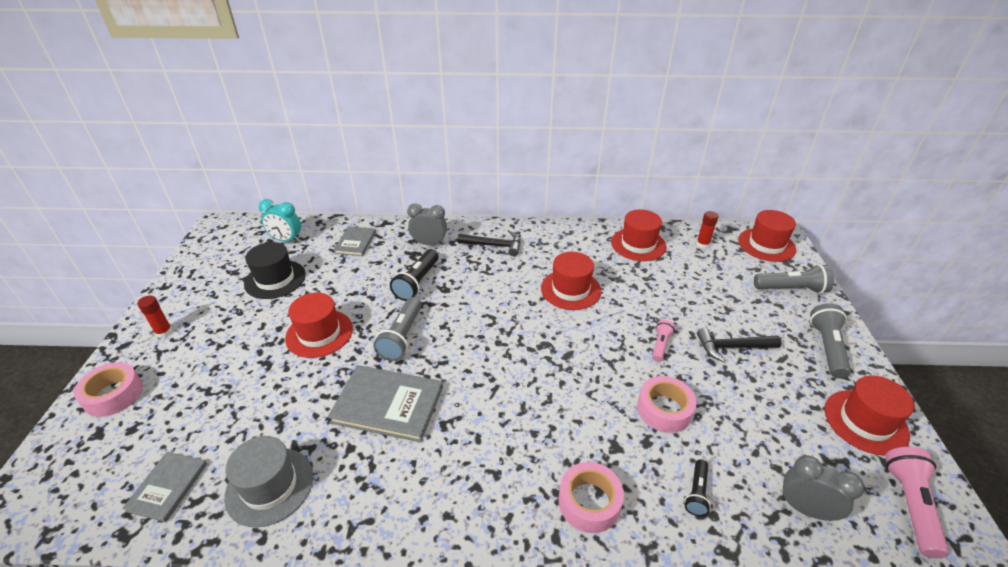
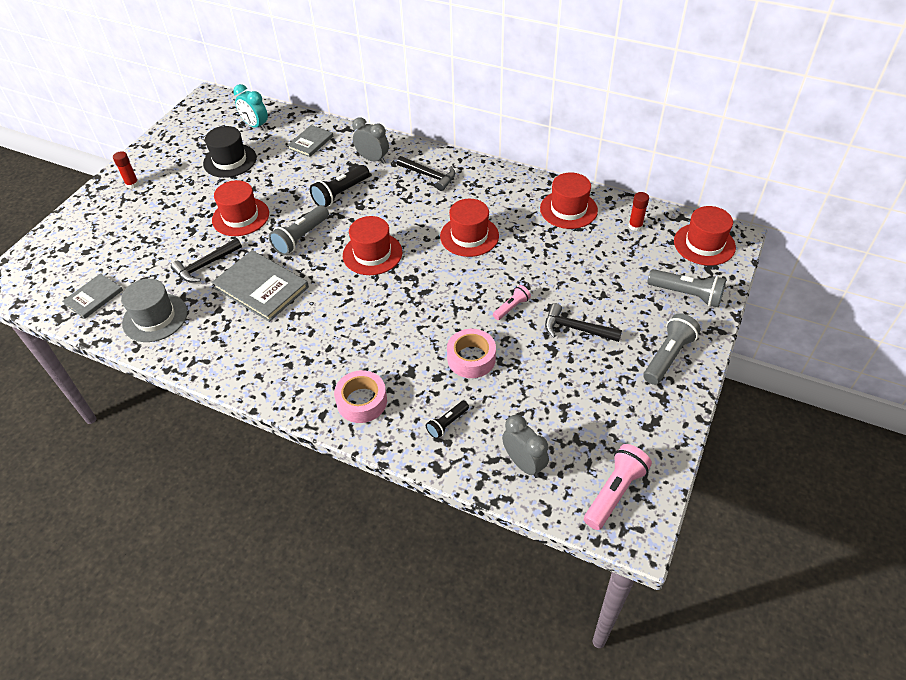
camera: 25 degrees right, 10 degrees up
(113, 395) = (83, 223): pink tape -> none
(305, 399) = (205, 265): none -> black hammer
(865, 422) = (641, 424): red hat -> red hat (372, 254)

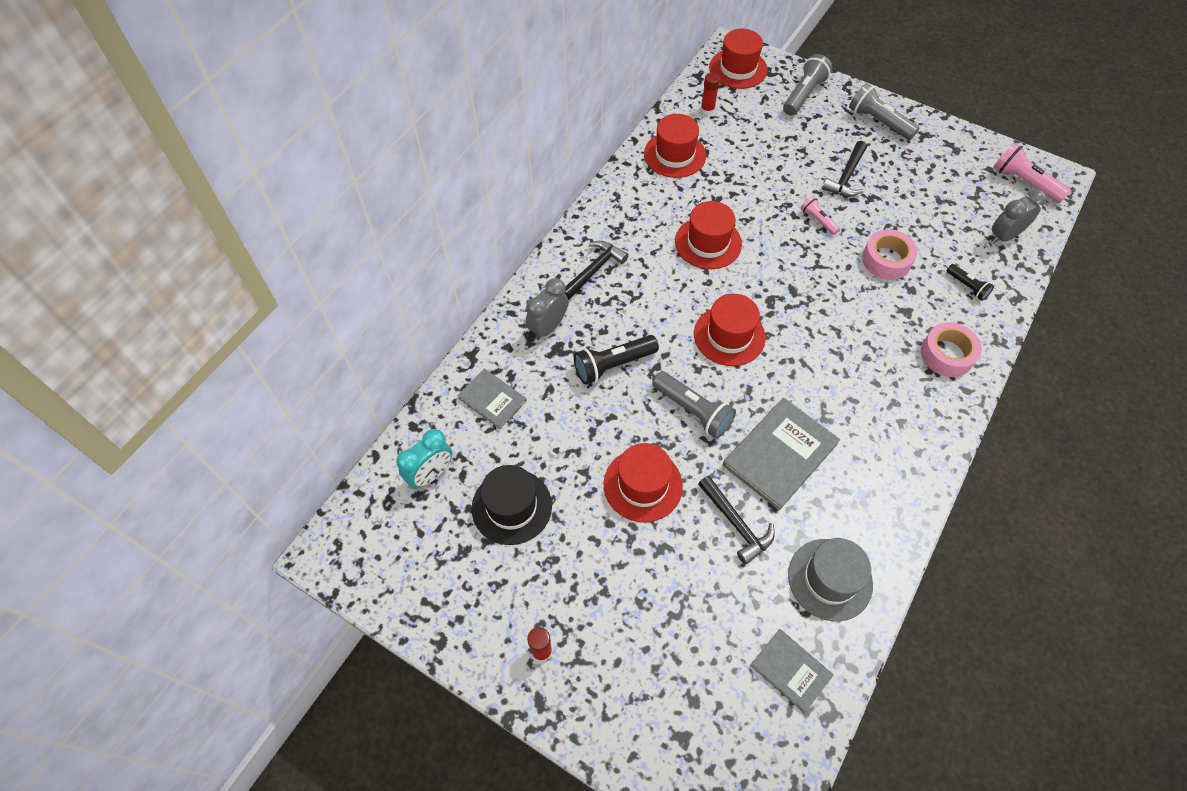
camera: 85 degrees left, 10 degrees up
(341, 194) = (613, 365): black flashlight -> black flashlight turned 105 degrees clockwise

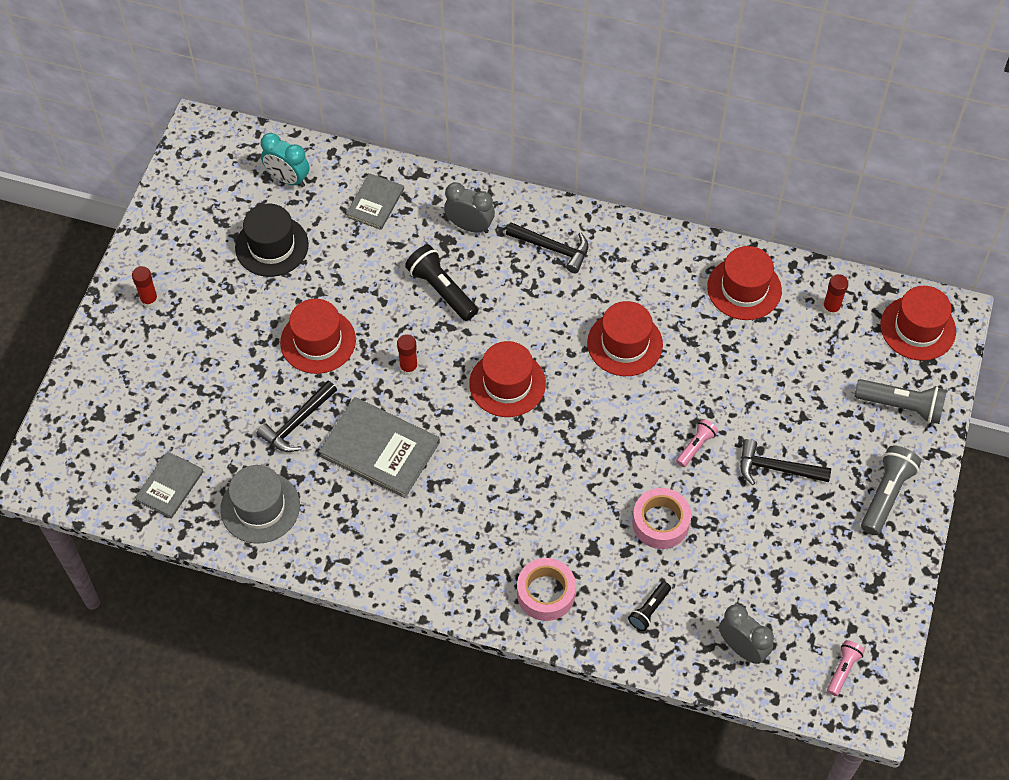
camera: 75 degrees right, 0 degrees up
(693, 410) = (408, 367): grey flashlight -> red glue stick
(1024, 182) = (843, 670): pink flashlight -> pink flashlight, size x0.58

